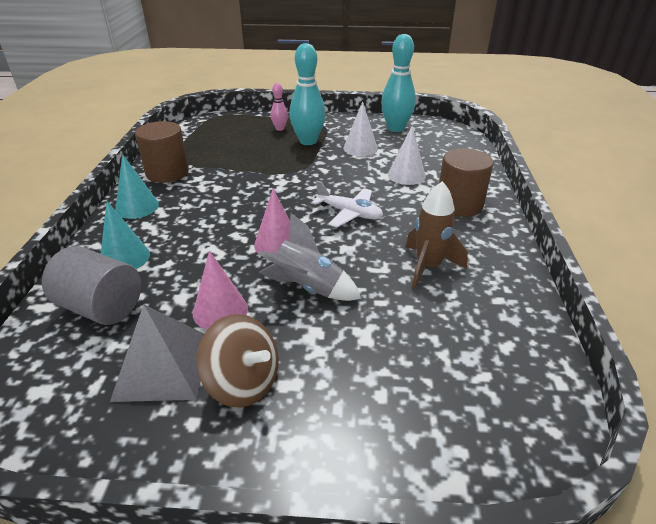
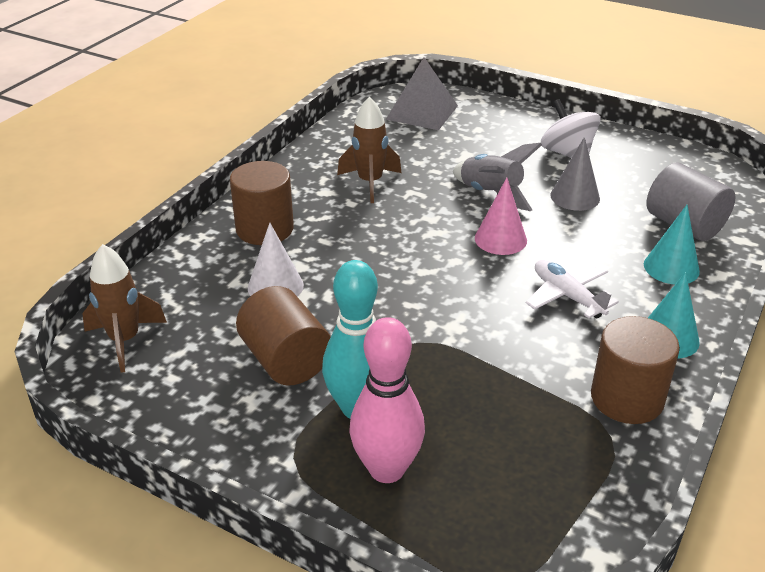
camera: 155 degrees left, 0 degrees up
(163, 367) = (624, 174): grey pyramid -> grey pyramid (422, 112)
(220, 311) = (575, 197): pink cone -> grey cone
(242, 382) = (567, 153): brown spinning top -> white spinning top
(280, 129) = (387, 469): pink bowling pin -> pink bowling pin, size x1.95
(349, 213) = (398, 253): white plane -> white plane (567, 296)
(360, 148) = (286, 360): white cone -> brown cylinder
(396, 128) = (175, 394): turquoise bowling pin -> none
(448, 138) = (125, 340): none -> brown rocket

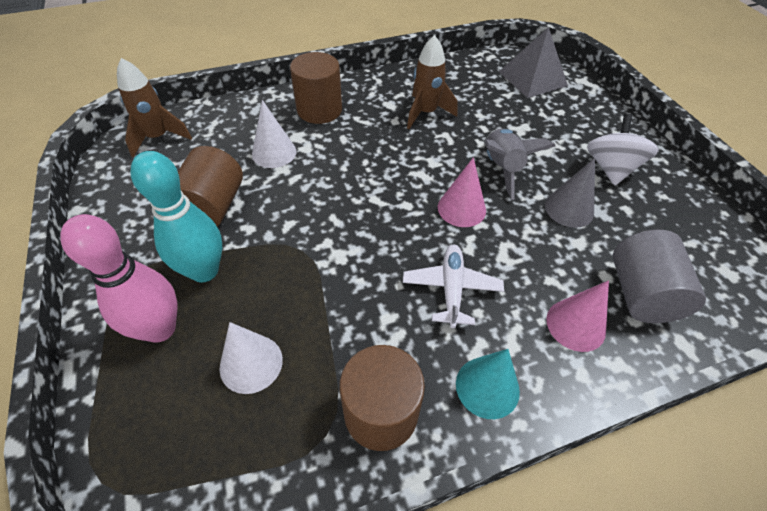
camera: 40 degrees right, 15 degrees up
(496, 437) = (251, 363): none -> white cone
(671, 267) = (575, 325): turquoise cone -> pink cone

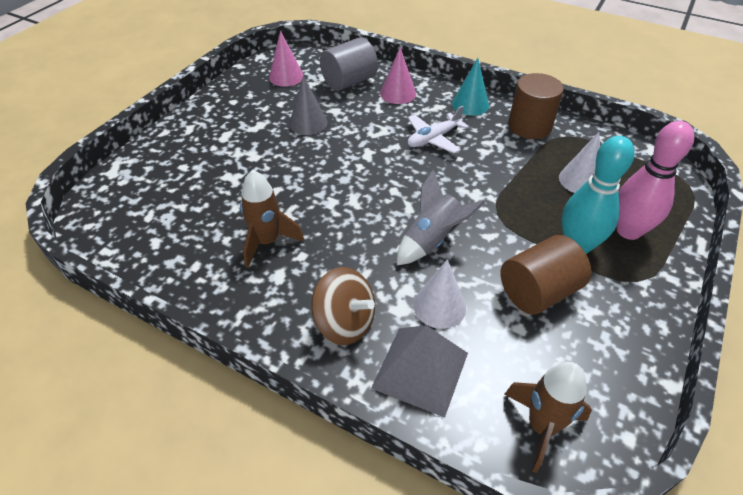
camera: 130 degrees left, 5 degrees down
(319, 110) = (345, 323): brown cylinder -> brown spinning top
(461, 208) = (365, 164): pink cone -> pink cone (286, 76)
(501, 168) = (298, 165): grey rocket -> grey rocket (432, 240)
(532, 78) = (134, 202): grey pyramid -> grey pyramid (420, 370)
(611, 168) = (242, 120): white spinning top -> none

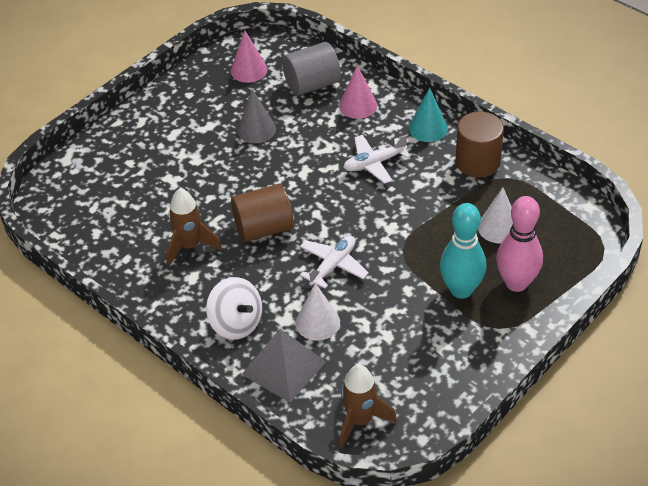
camera: 15 degrees right, 0 degrees up
(345, 323) = (236, 323): brown spinning top -> white spinning top
(432, 240) = (333, 266): grey rocket -> white plane
(538, 292) = (406, 323): brown cylinder -> brown cylinder (263, 228)

